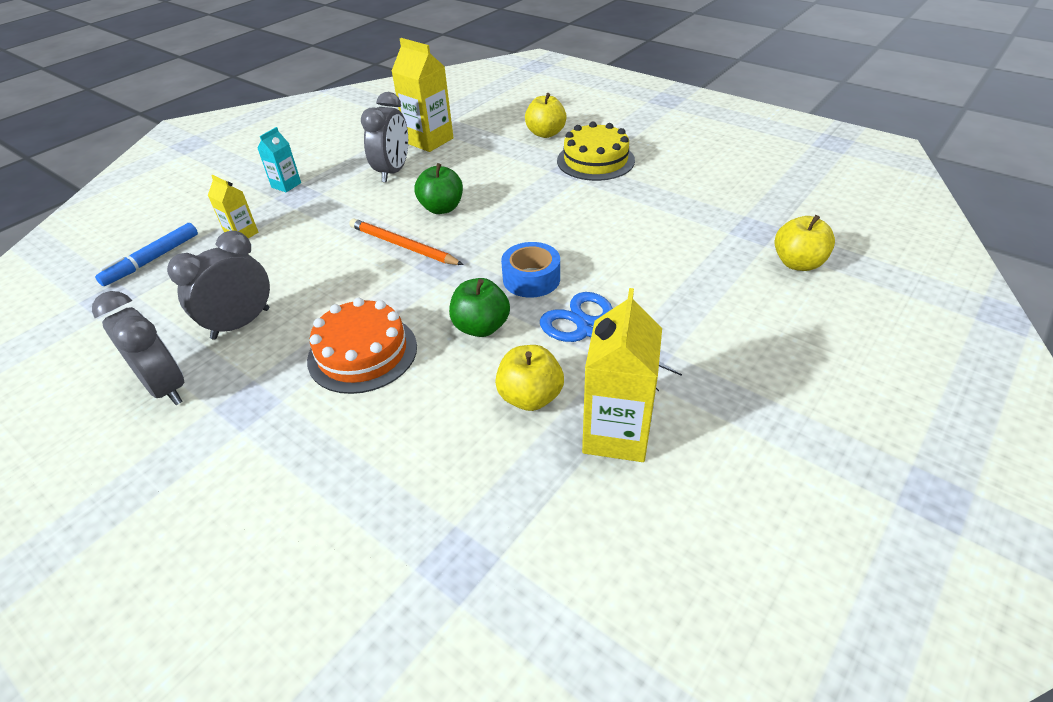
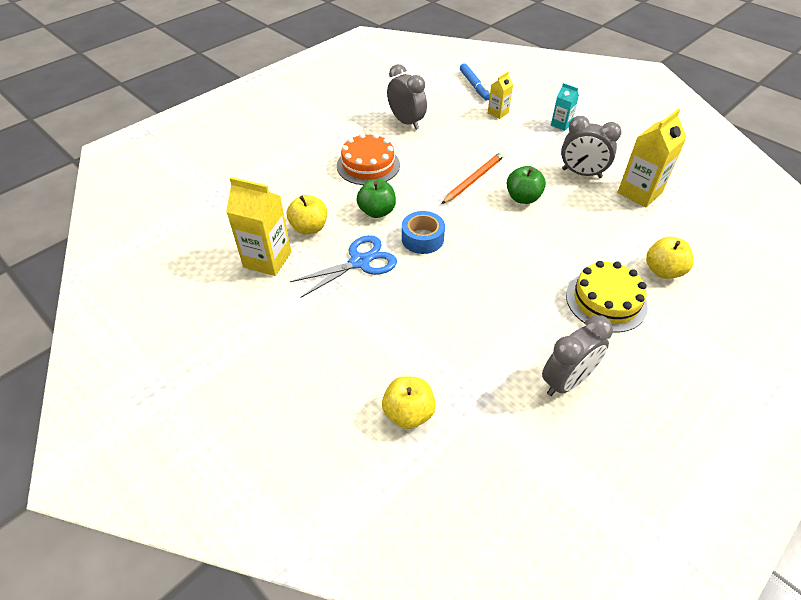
camera: 95 degrees right, 5 degrees up
(152, 260) = (474, 86): blue marker -> blue marker turned 150 degrees counterclockwise
(166, 387) = (363, 106): grey clock -> grey clock (566, 381)

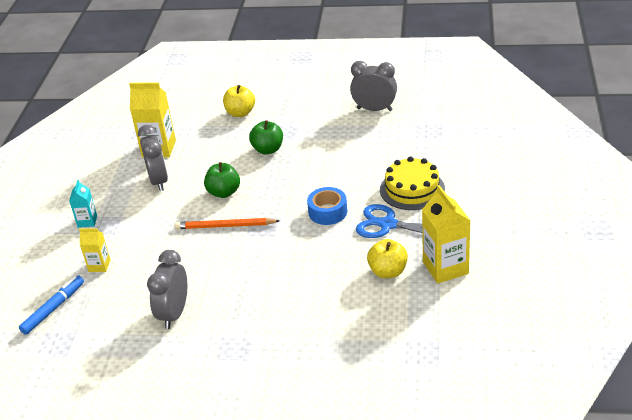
camera: 125 degrees left, 10 degrees down
(368, 165) = (271, 293): orange cake -> none
(377, 211) = (326, 250): green apple -> green apple (268, 149)
(408, 413) = (466, 142): yellow apple -> none
(606, 301) = (294, 121): yellow cake -> yellow cake (412, 189)

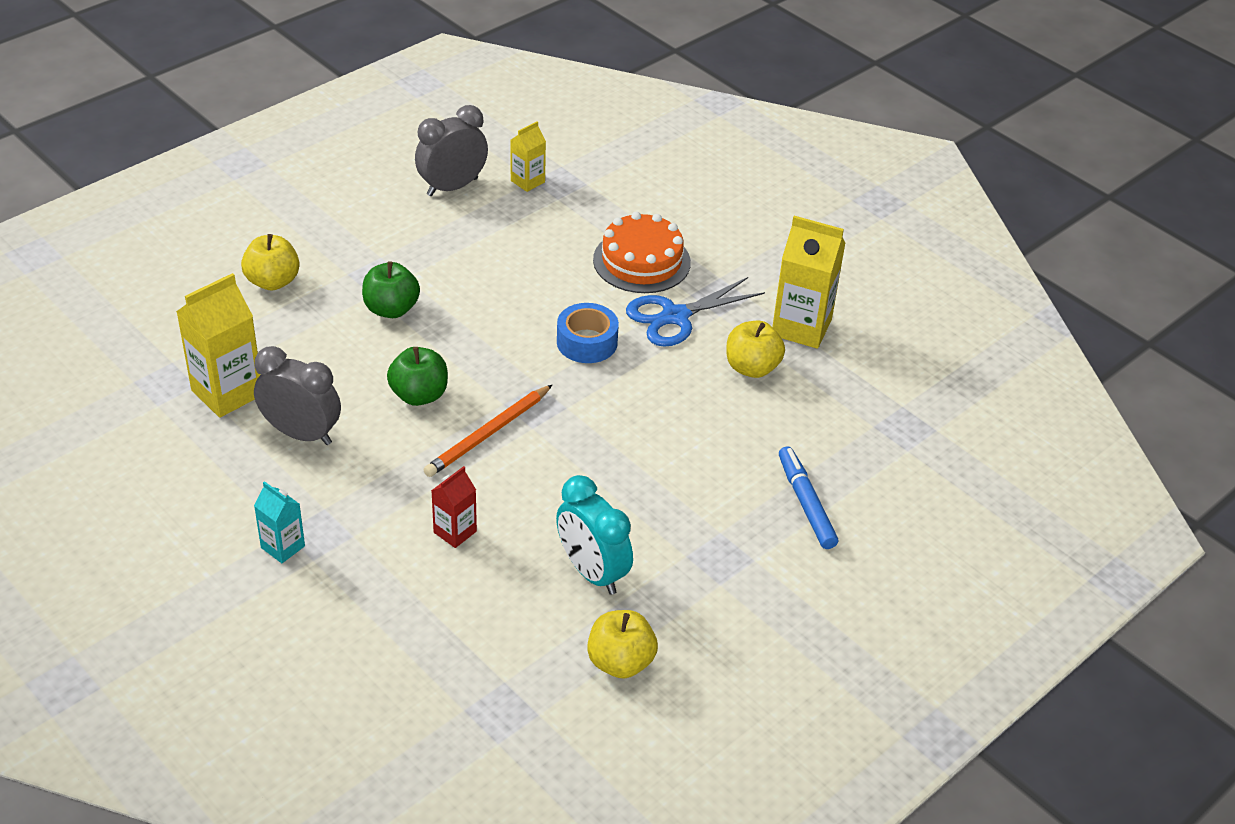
camera: 55 degrees left, 5 degrees up
(54, 308) = (425, 678): blue marker -> blue marker (806, 503)
(99, 265) = (399, 587): yellow carton -> yellow carton (527, 181)
(126, 360) = (620, 662): none -> yellow apple
(151, 258) = (455, 532): none -> red carton
(174, 314) = (592, 572): grey clock -> turquoise clock
(412, 189) = (641, 261): yellow cake -> orange cake

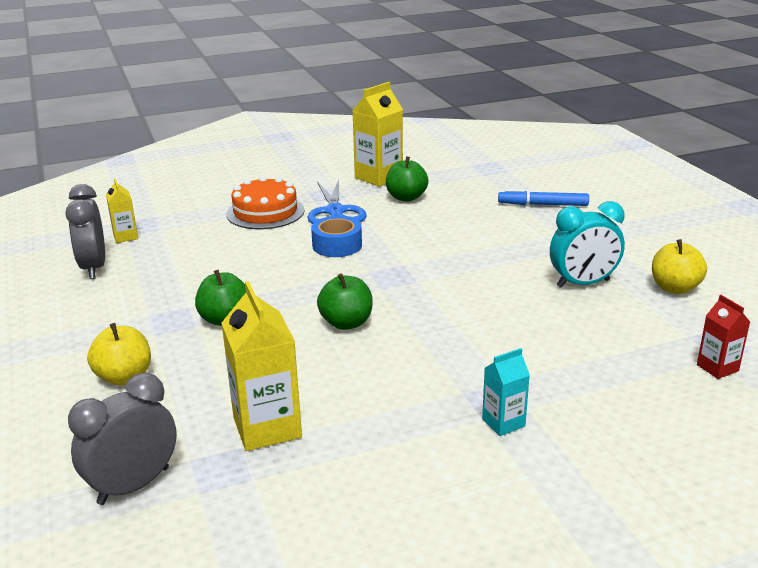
camera: 65 degrees left, 15 degrees down
(301, 434) = (356, 391): grey clock -> grey clock (133, 485)
(455, 532) = (519, 332): red carton -> red carton (717, 368)
(488, 434) = (413, 300): orange pencil -> none
(752, 368) = (406, 197): yellow apple -> green apple

